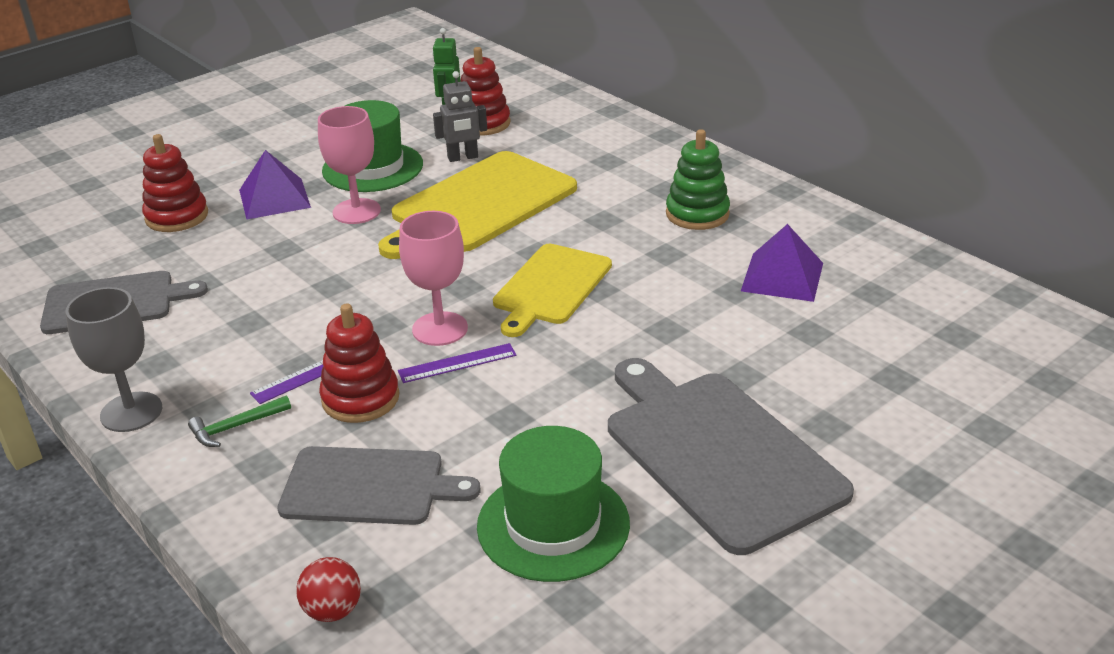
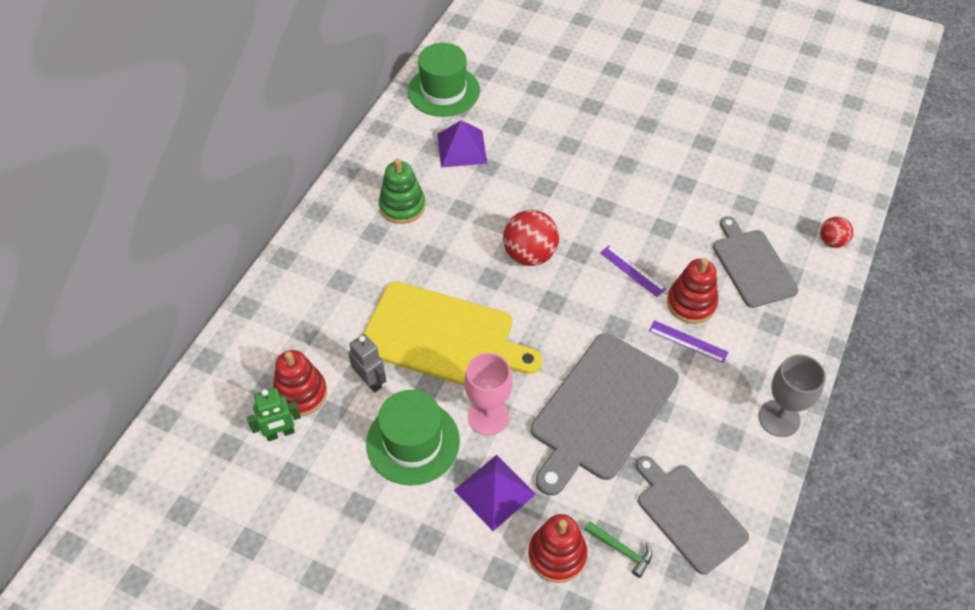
camera: 115 degrees left, 20 degrees up
(236, 427) = (753, 352): green hammer -> green hammer (621, 549)
(440, 329) = (605, 294): pink goblet -> none
(550, 287) = (529, 255): yellow cutting board -> red ball
(553, 525) = (725, 183): green hat -> green hat (443, 91)
(718, 453) = (637, 138): grey cutting board -> grey cutting board (601, 410)

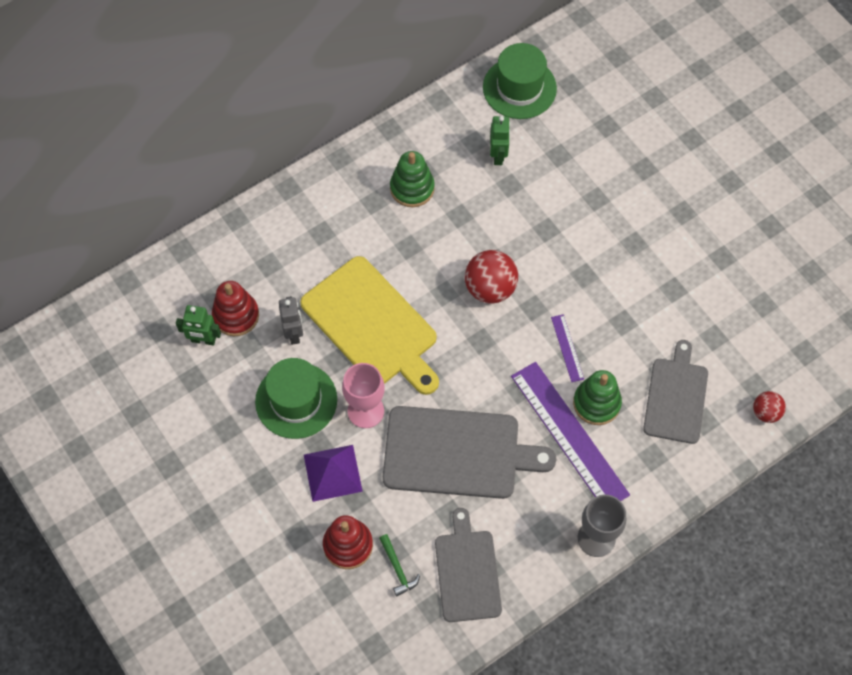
camera: 30 degrees right, 10 degrees up
(462, 148) = (498, 156): purple pyramid -> green robot
(601, 410) = (457, 453): grey cutting board -> grey cutting board turned 150 degrees counterclockwise
(688, 341) = (569, 434): purple ruler -> purple ruler, size x2.23
(691, 303) = (596, 403): red stacking toy -> green stacking toy

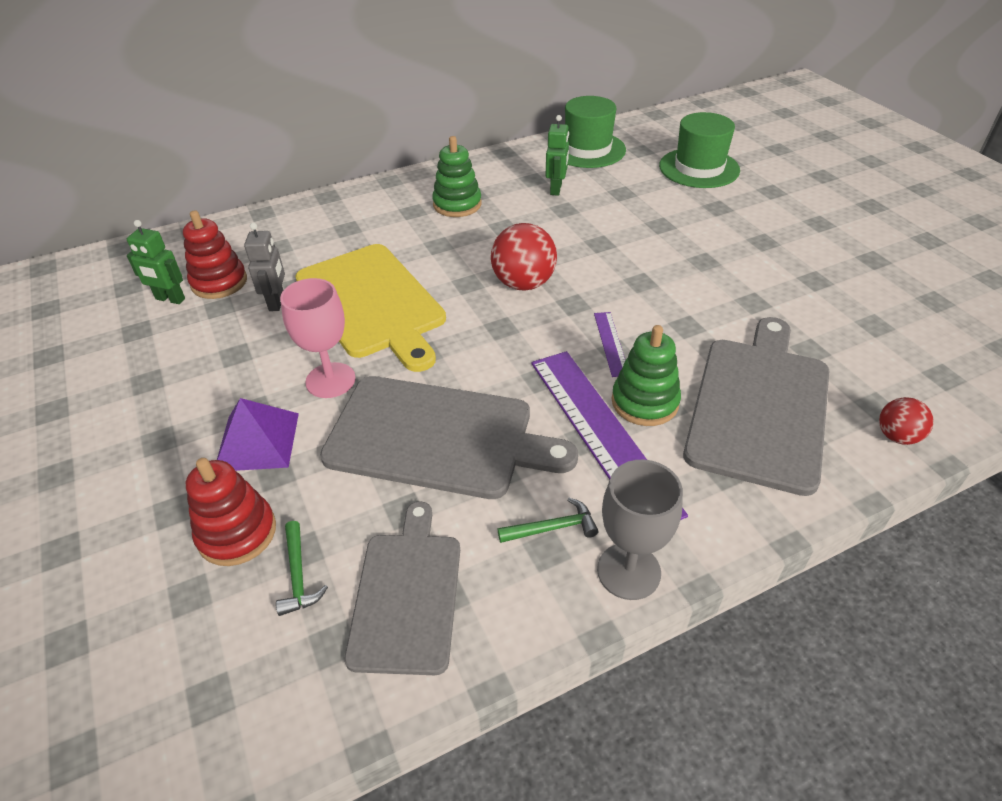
camera: 10 degrees right, 20 degrees down
(296, 400) = (248, 362): green hat -> green hat (699, 168)
(546, 514) = (552, 528): none -> green hammer
(676, 397) = (760, 406): grey cutting board -> grey cutting board, size x1.54

